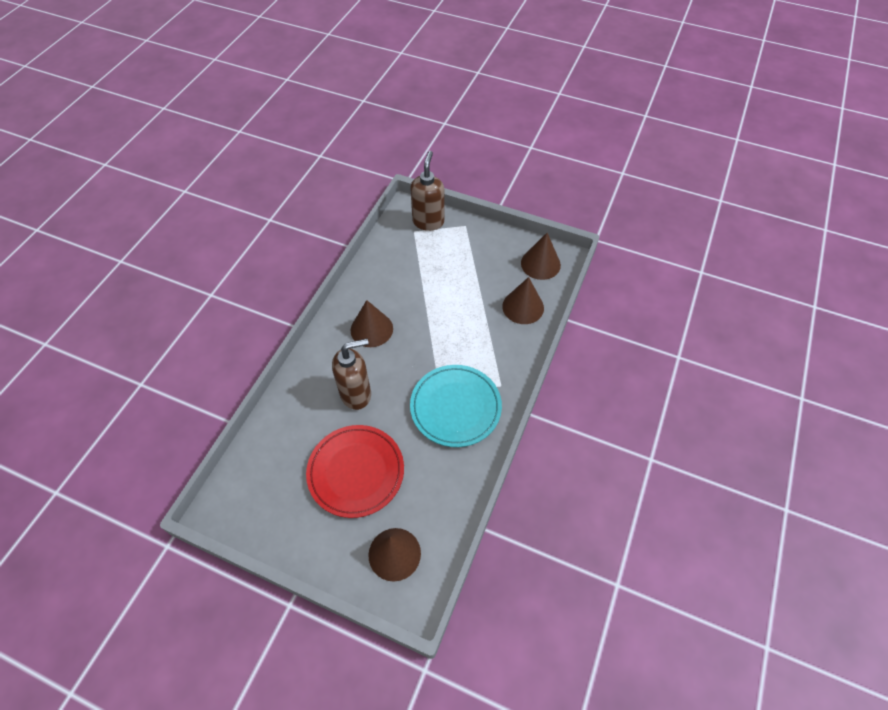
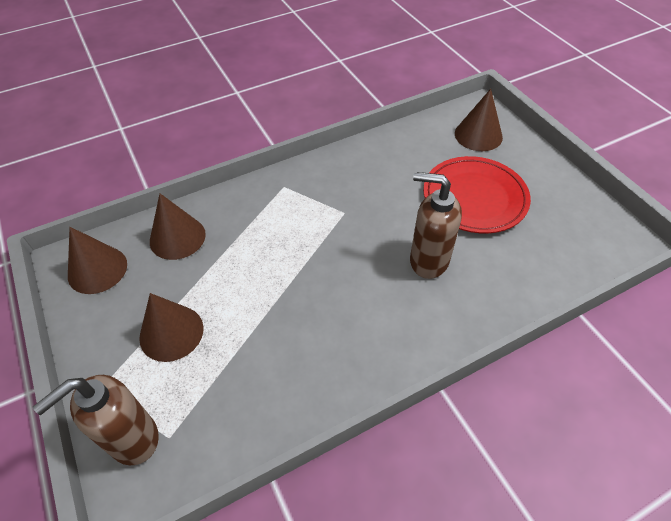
camera: 140 degrees left, 5 degrees down
(371, 329) = (357, 321): brown cone -> brown cone (171, 332)
(455, 407) = (341, 194): turquoise plate -> none

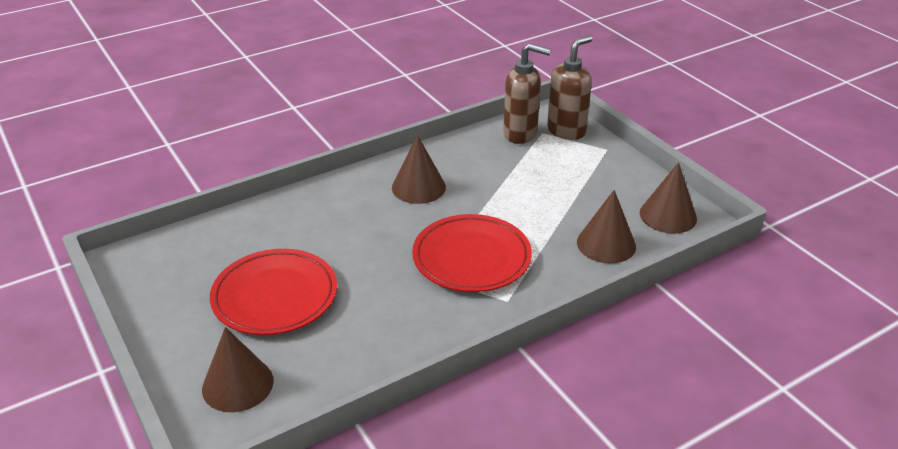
camera: 175 degrees right, 15 degrees down
(171, 332) = (570, 179): brown cone -> brown cone (418, 187)
(305, 228) = (471, 258): none -> red plate
(428, 261) = (343, 235): brown soap dispenser -> brown soap dispenser (521, 134)

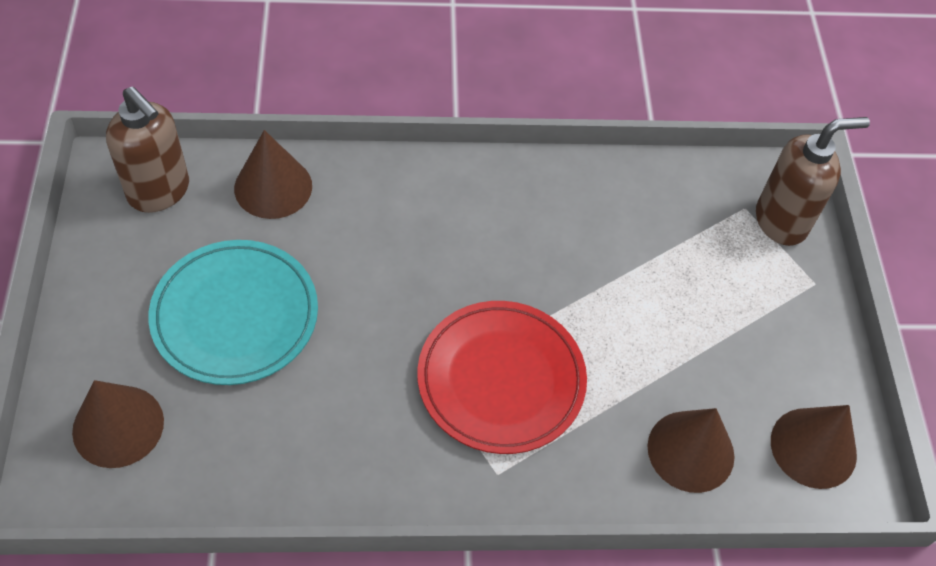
camera: 25 degrees right, 20 degrees up
(275, 296) = (235, 315): red plate -> turquoise plate
(418, 187) = (514, 226): brown cone -> brown cone (273, 187)
(521, 134) = (713, 197): brown soap dispenser -> brown soap dispenser (159, 192)

